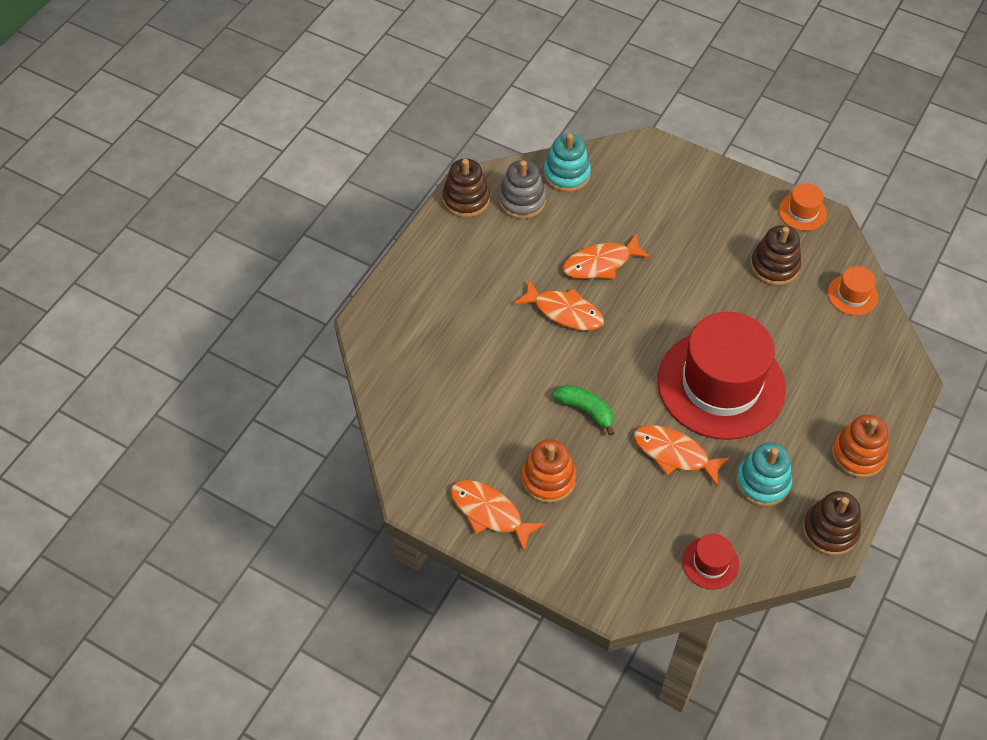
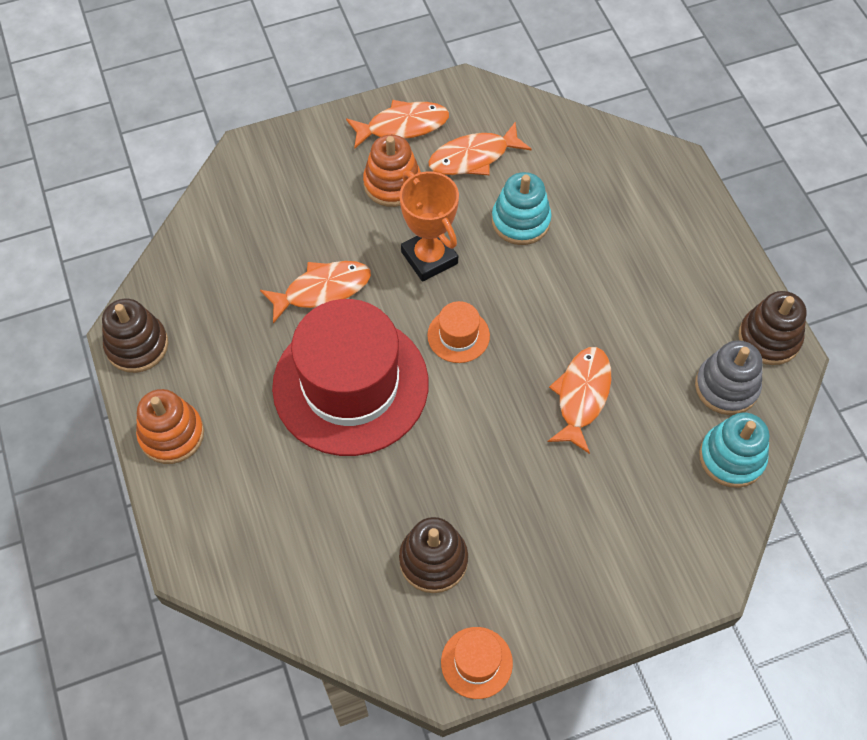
camera: 130 degrees right, 5 degrees up
(564, 312) = (551, 320): orange fish -> orange fish (473, 157)
(586, 410) = (429, 257): green banana -> orange trophy
(710, 563) = (207, 236): red hat -> none
(762, 482) = (229, 333): turquoise stacking toy -> turquoise stacking toy (520, 221)
(852, 295) = (328, 605): orange hat -> orange hat (458, 335)

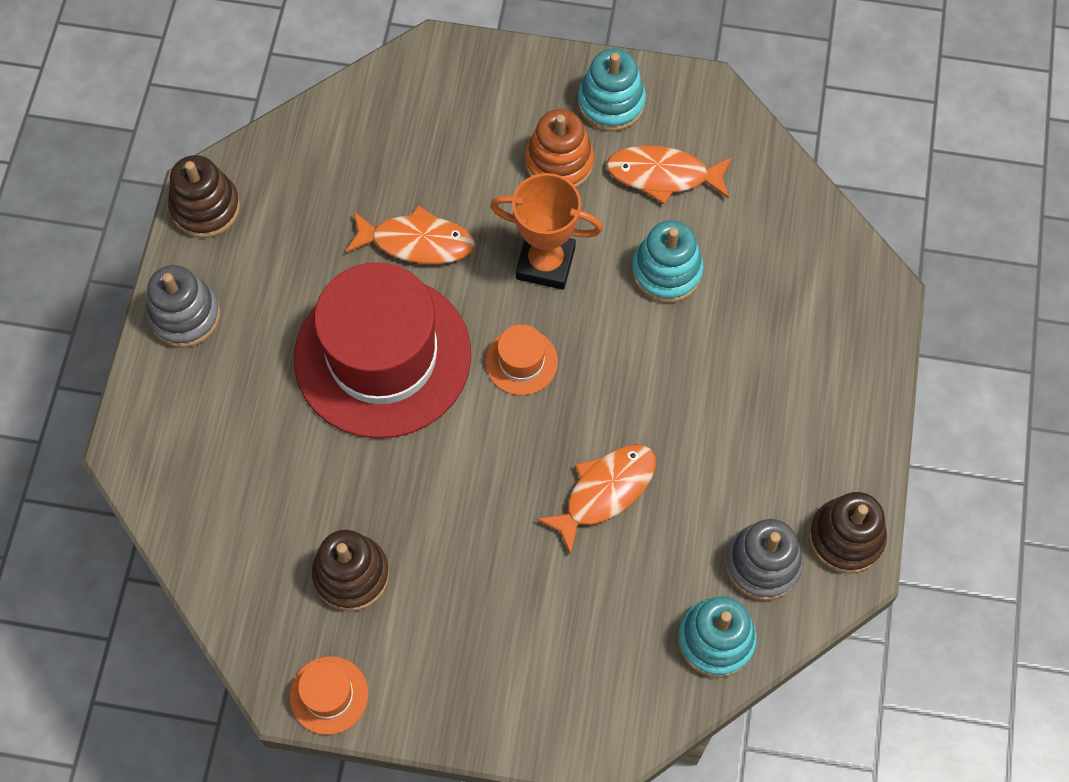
camera: 30 degrees right, 5 degrees up
(172, 434) = (185, 315): orange stacking toy -> grey stacking toy
(402, 126) = (611, 103): orange fish -> turquoise stacking toy
(429, 257) = (545, 263): orange trophy -> orange trophy turned 75 degrees counterclockwise

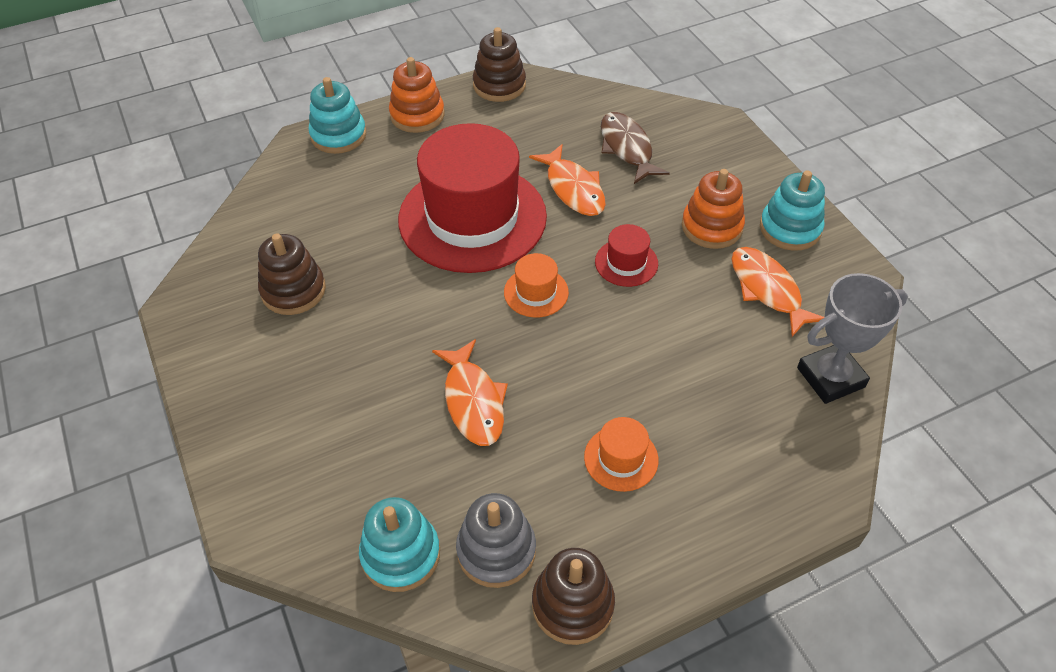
camera: 55 degrees right, 15 degrees down
(185, 315) = (417, 115): grey stacking toy -> orange stacking toy
(329, 695) = (191, 328): orange hat -> orange hat (621, 458)
(401, 157) = (627, 148): none -> brown fish
(545, 263) = (626, 263): orange trophy -> red hat
(605, 492) = (473, 401): orange fish -> orange fish turned 60 degrees clockwise
(666, 272) = (692, 336): turquoise stacking toy -> turquoise stacking toy (338, 135)
(783, 201) = (830, 377): none -> grey trophy

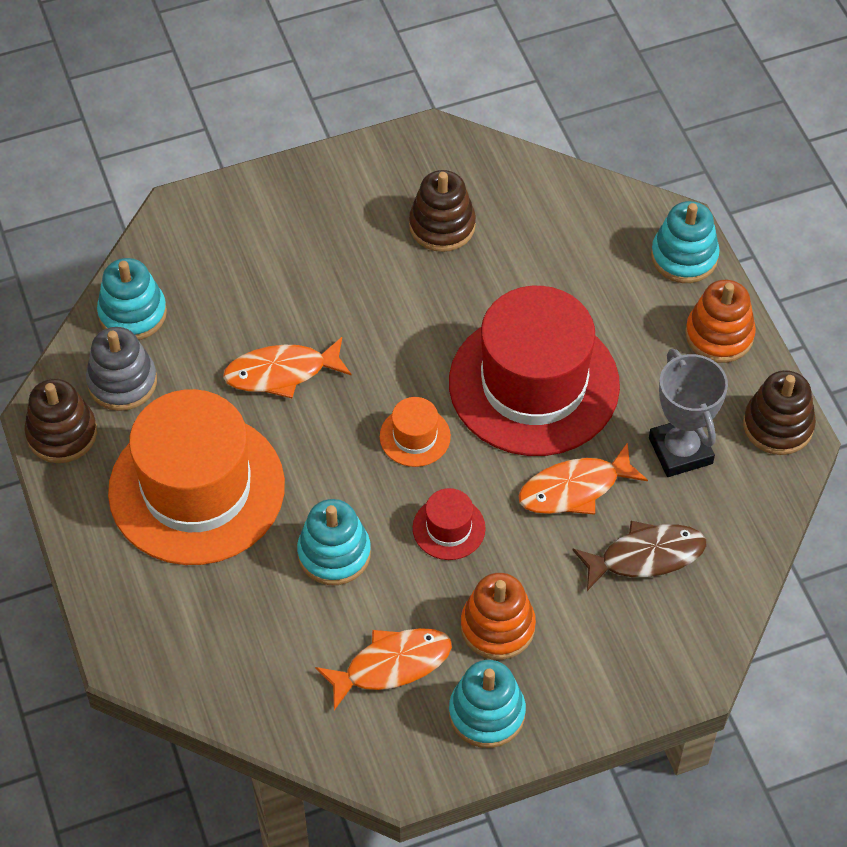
camera: 95 degrees right, 5 degrees up
(621, 458) = (196, 488): orange hat -> orange hat, size x2.44
(669, 339) = (334, 553): none -> turquoise stacking toy
(830, 377) = (261, 699): grey trophy -> grey trophy (680, 451)

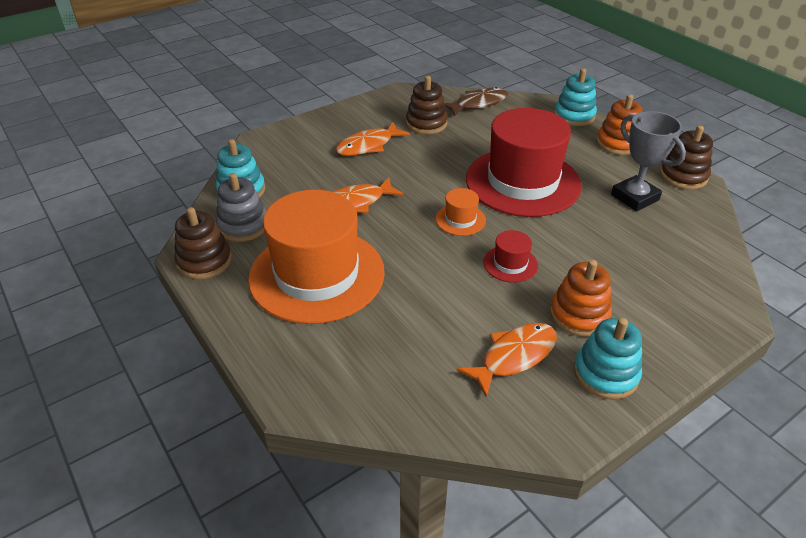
camera: 15 degrees left, 15 degrees down
(334, 553) = (435, 294): turquoise stacking toy -> none
(575, 489) = (582, 227): orange fish -> orange fish (368, 146)
(646, 556) = (653, 254): brown fish -> brown fish (478, 104)

